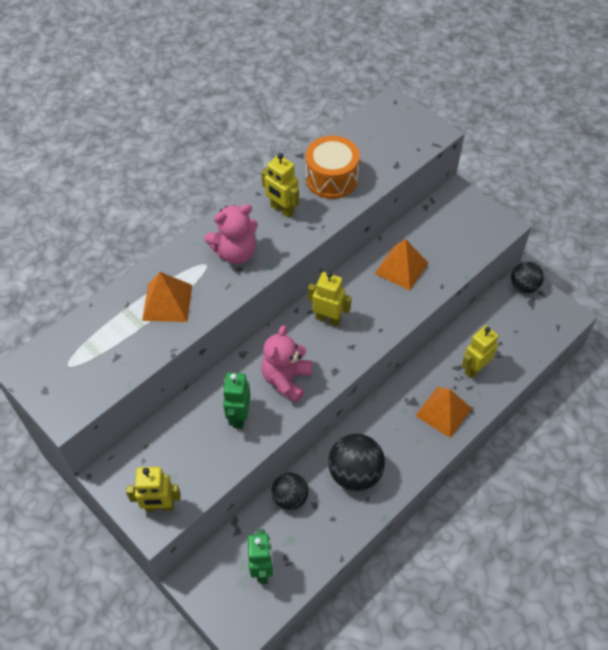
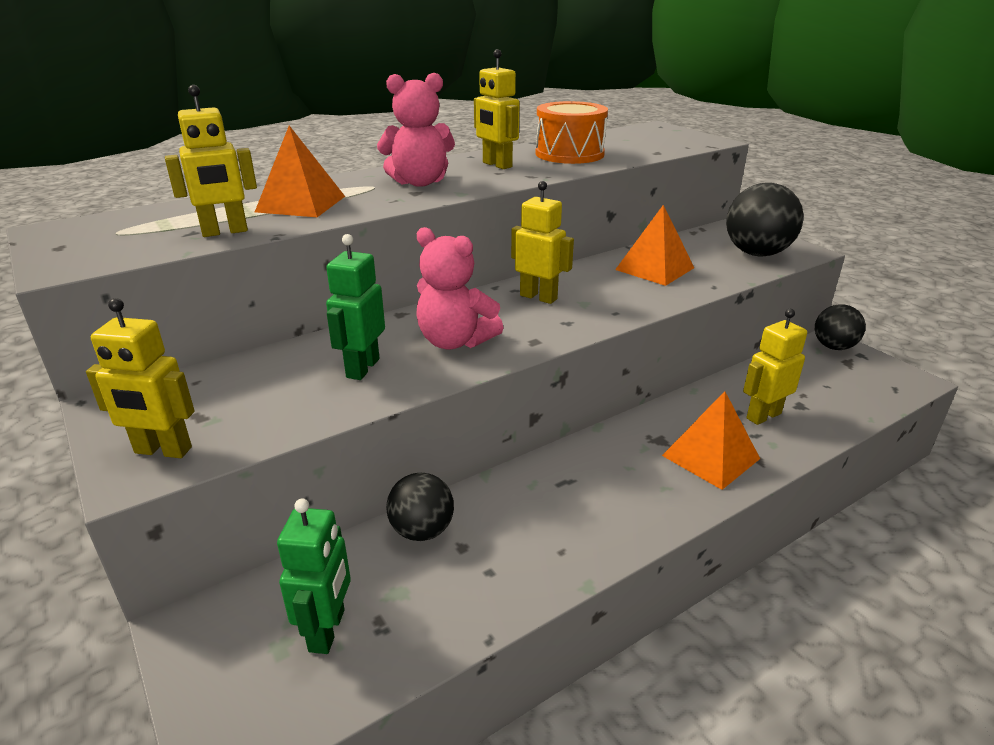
camera: 10 degrees right, 25 degrees down
(138, 353) = (225, 232): none -> yellow robot
(286, 379) = (455, 341): pink teddy bear -> pink teddy bear turned 90 degrees counterclockwise
(355, 473) = (546, 513): black ball -> black ball (756, 253)

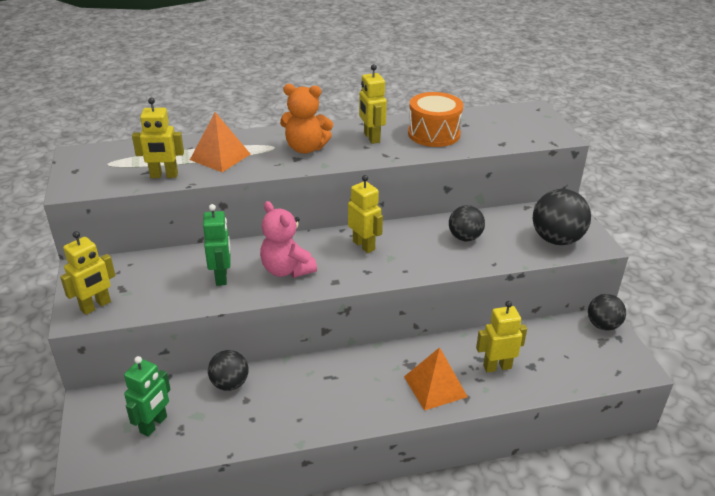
camera: 20 degrees right, 5 degrees up
(162, 451) = (96, 306): yellow robot -> yellow robot turned 75 degrees counterclockwise
(362, 368) = (222, 277): green robot -> green robot turned 135 degrees clockwise
(419, 182) = (305, 148): pink teddy bear -> orange teddy bear
(654, 268) = (465, 237): orange pyramid -> black ball

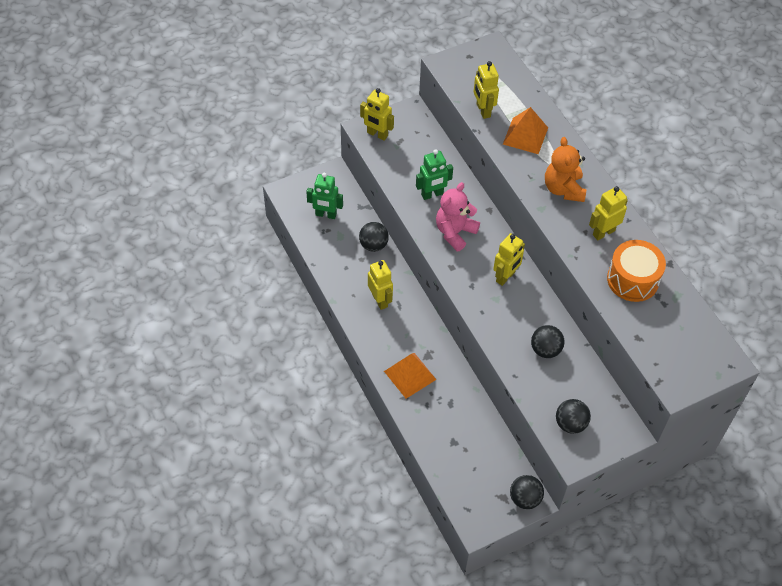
camera: 75 degrees right, 20 degrees up
(497, 367) = (445, 416): yellow robot -> yellow robot (380, 300)
(556, 239) = (570, 424): black ball -> black ball, size x0.65

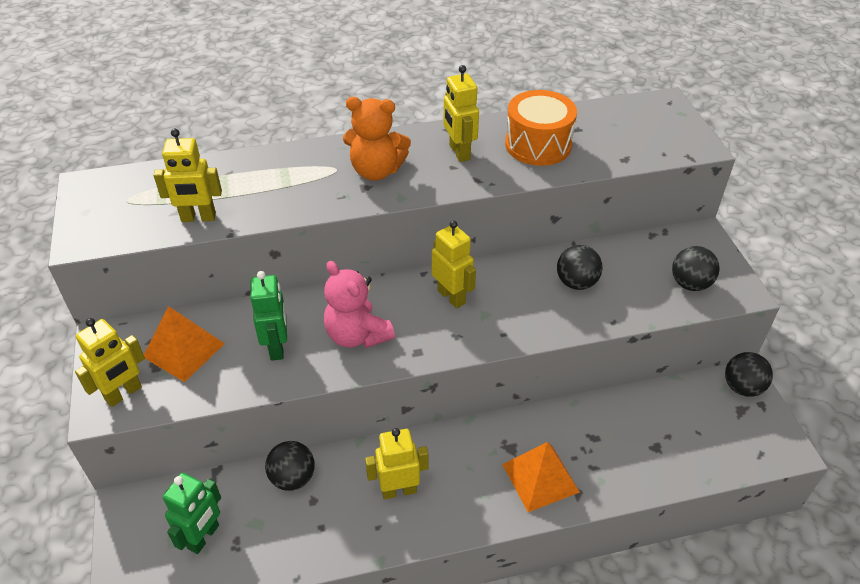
camera: 75 degrees left, 10 degrees down
(525, 135) = (268, 186): orange pyramid -> orange pyramid (183, 350)

